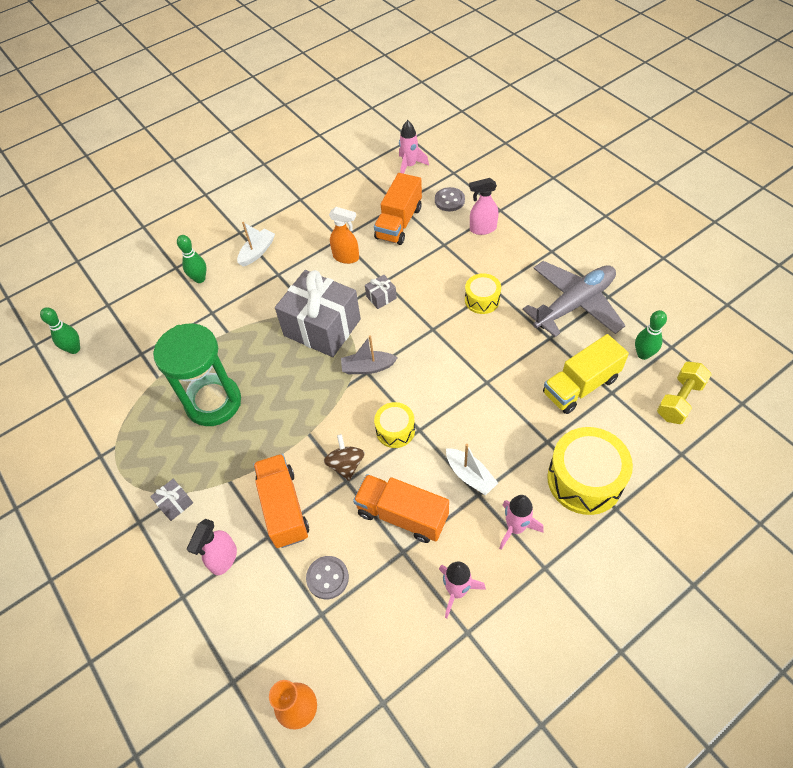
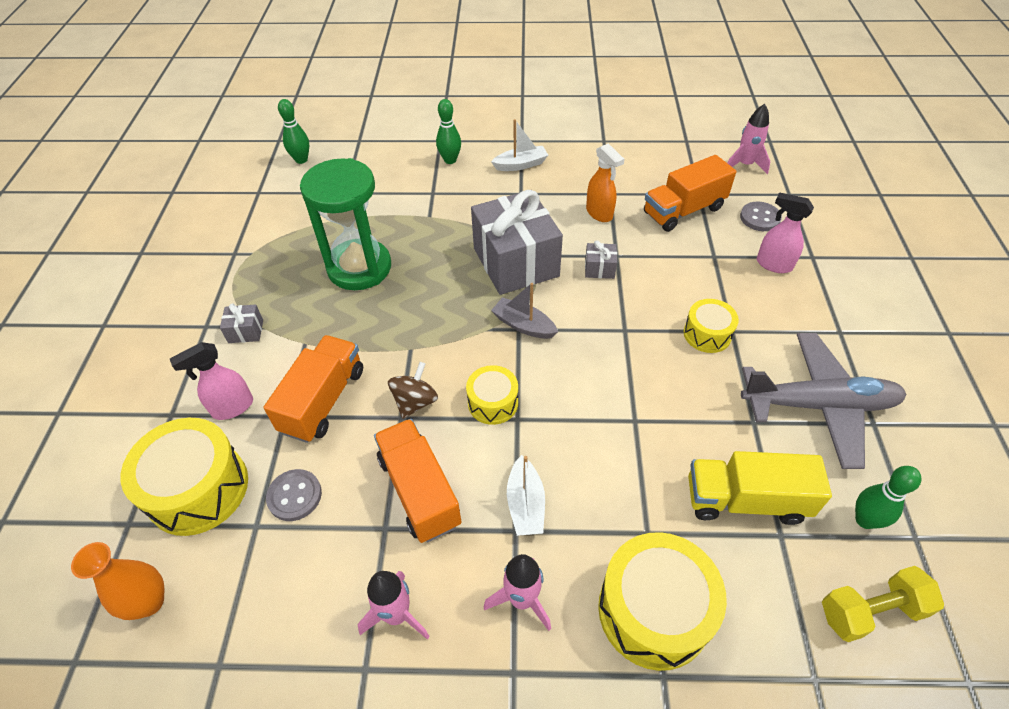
camera: 35 degrees right, 5 degrees down
(257, 624) = (198, 489): none -> yellow drum

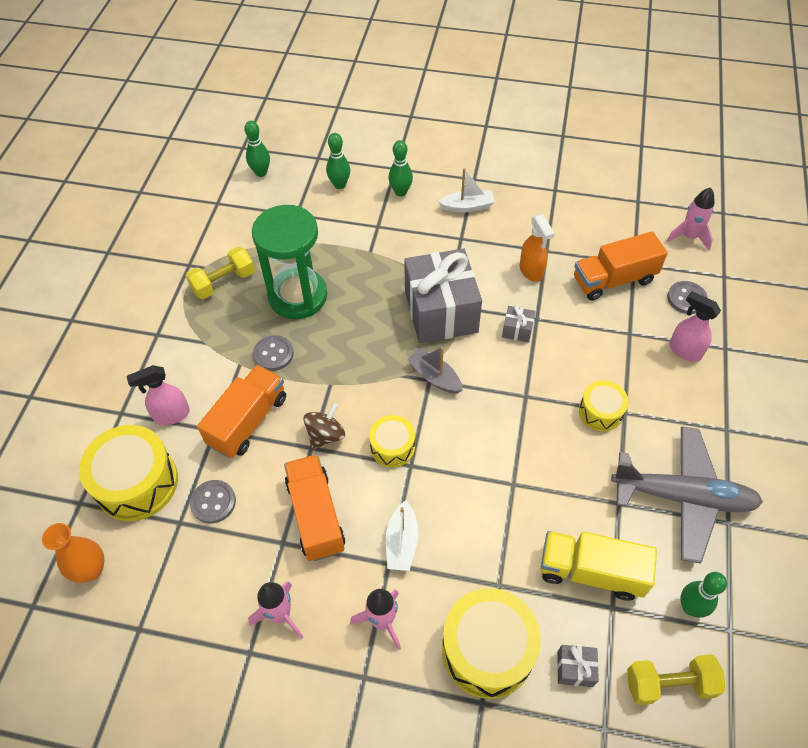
camera: 10 degrees right, 5 degrees up
(246, 331) = (190, 345): grey gift -> grey gift (575, 669)
(275, 265) = (223, 282): none -> yellow dumbbell
(342, 327) = (273, 354): none -> grey button
(386, 161) = (339, 185): none -> green bowling pin

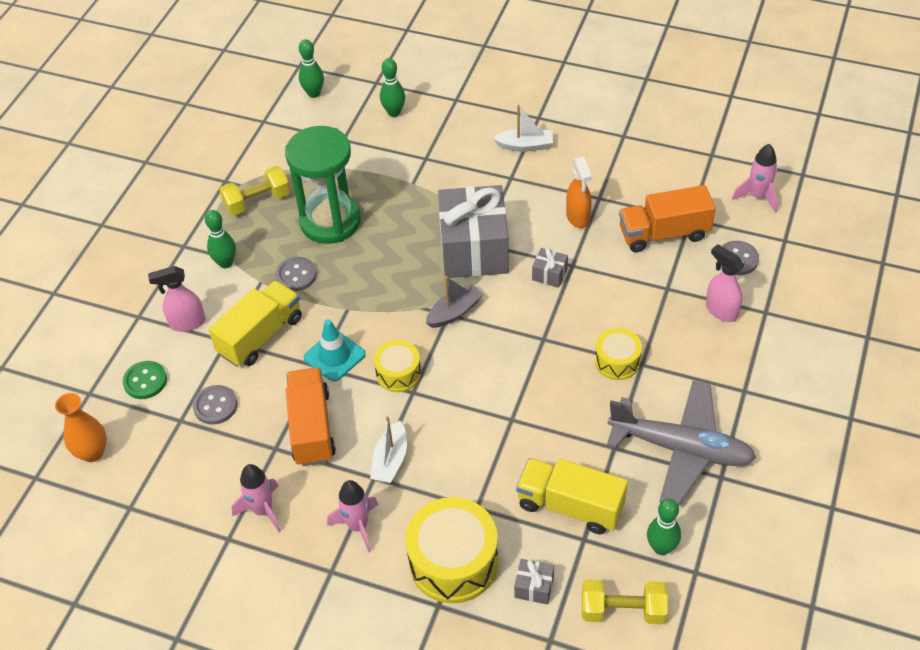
camera: 10 degrees right, 5 degrees down
(137, 483) = (145, 381): yellow drum -> green button
(248, 421) = (260, 336): orange truck -> yellow truck
(325, 435) = (334, 356): brown spinning top -> turquoise traffic cone
(400, 192) = (457, 125): green bowling pin -> green bowling pin (225, 263)
(435, 377) = (454, 312): grey boat -> grey boat turned 90 degrees clockwise

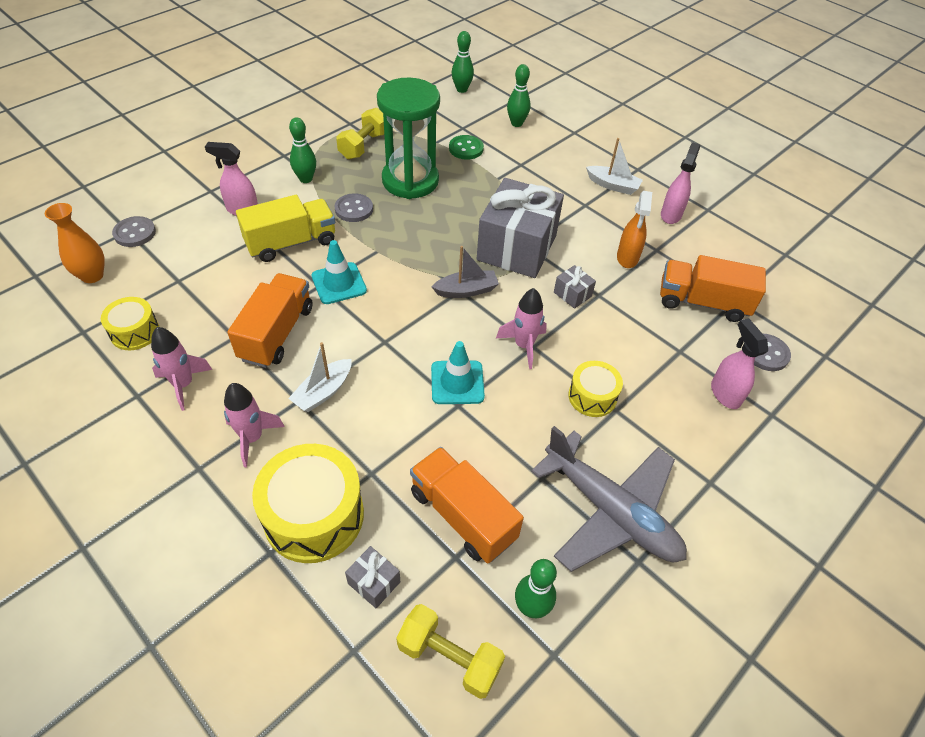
camera: 20 degrees right, 0 degrees up
(145, 381) = (176, 239): green button -> green button (466, 149)
(215, 406) = (213, 281): grey button -> grey button (135, 233)
(257, 201) = (363, 145): yellow dumbbell -> yellow dumbbell turned 60 degrees counterclockwise
(398, 373) = (383, 320): yellow drum -> yellow drum (135, 332)
(499, 400) = (457, 382): none -> turquoise traffic cone
(570, 506) = (462, 515): yellow truck -> orange truck
(593, 155) = (671, 214): none -> pink spray bottle
(757, 197) = (815, 306): pink rocket -> pink rocket (524, 346)

